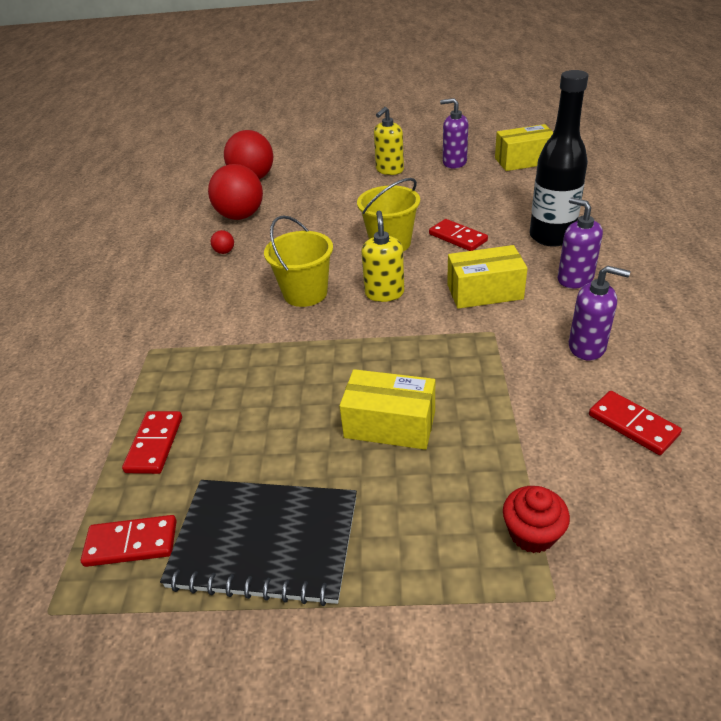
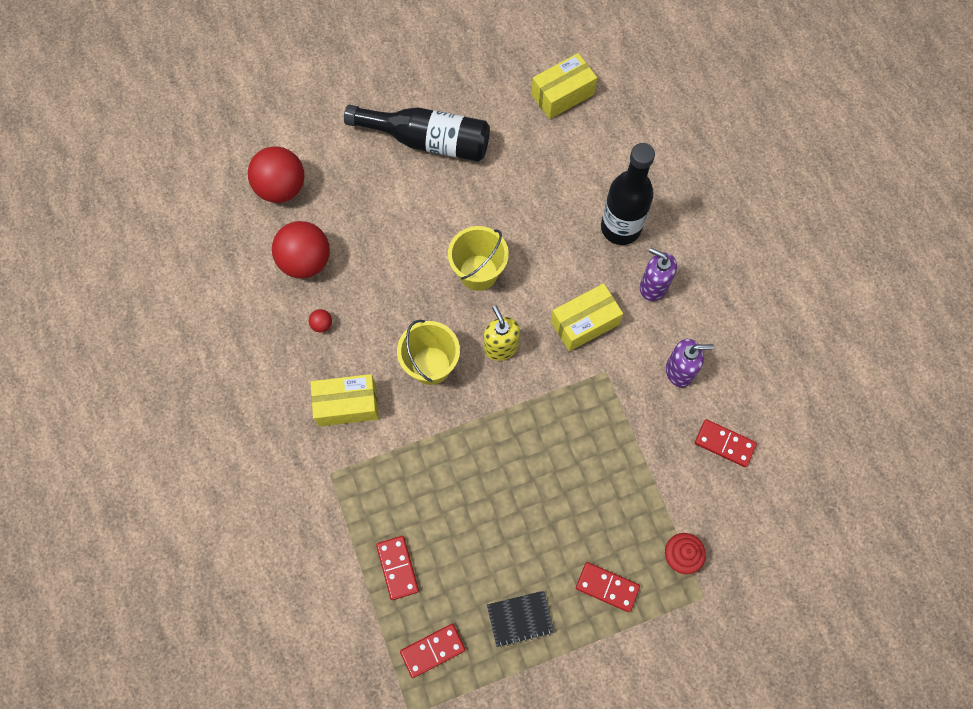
camera: 25 degrees left, 30 degrees up
(265, 541) = (520, 618): black notebook -> black notebook, size x0.52
(389, 170) = (427, 141): yellow soap dispenser -> black bottle
(390, 424) = (561, 495): yellow box -> yellow box (347, 405)
(454, 163) = (491, 112): purple soap dispenser -> none
(457, 237) = (537, 248): red domino -> red domino (607, 587)

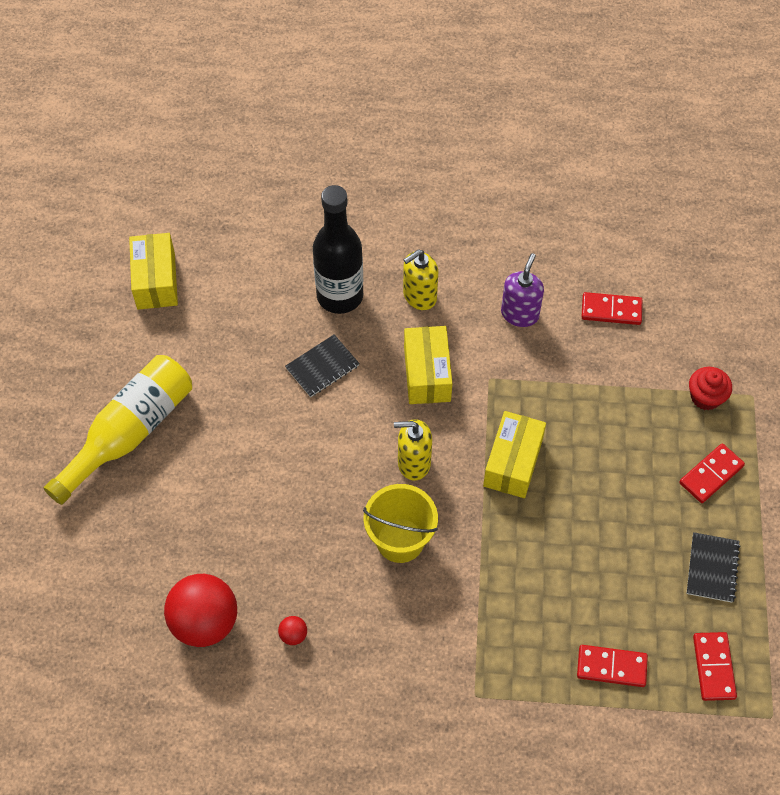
camera: 65 degrees left, 10 degrees down
(281, 188) = (95, 612): red ball -> none
(347, 405) = (403, 646): yellow box -> yellow box (513, 463)
(427, 141) = (130, 433): black bottle -> yellow bottle
(478, 272) = (317, 449): yellow bucket -> none
(550, 244) = (322, 367): none -> black notebook
(653, 286) = (419, 296): purple soap dispenser -> yellow soap dispenser
(724, 444) = (611, 310): red domino -> red domino turned 45 degrees clockwise

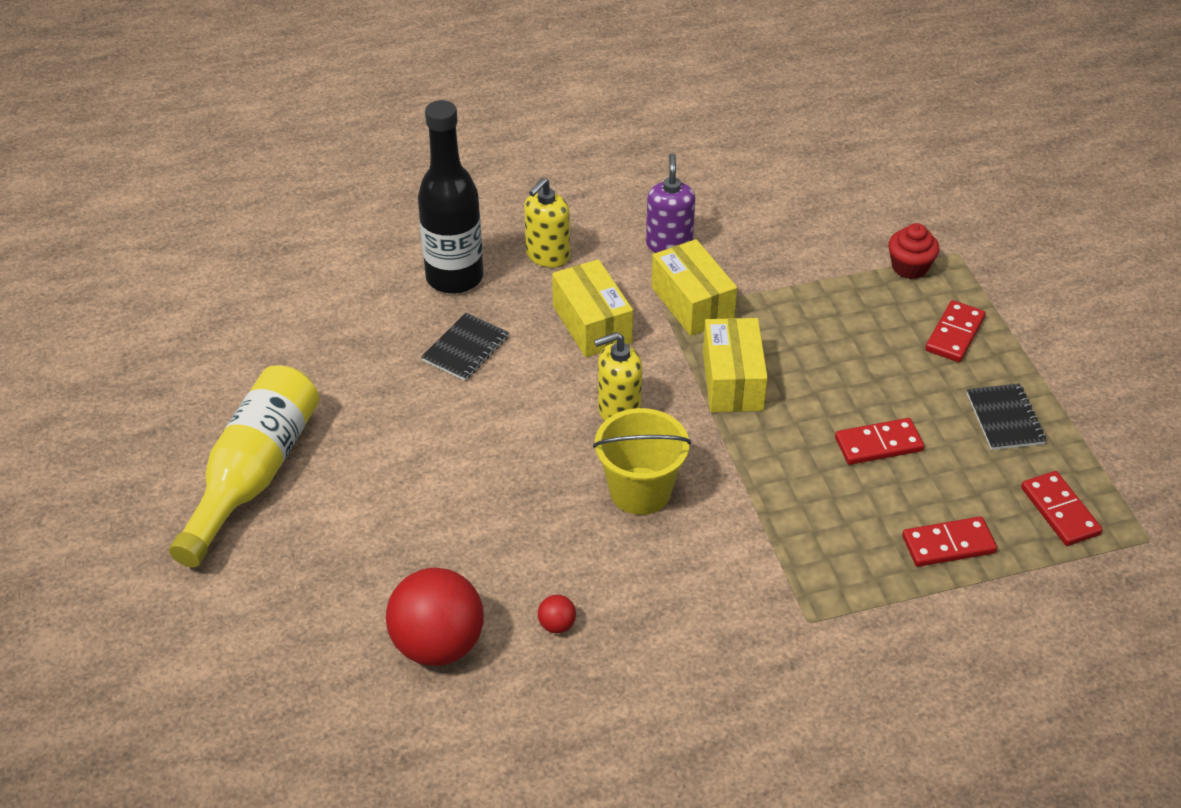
camera: 20 degrees left, 15 degrees down
(156, 281) = (223, 317): yellow box -> yellow box (692, 303)
(611, 310) = (767, 217): red domino -> red domino (878, 444)

